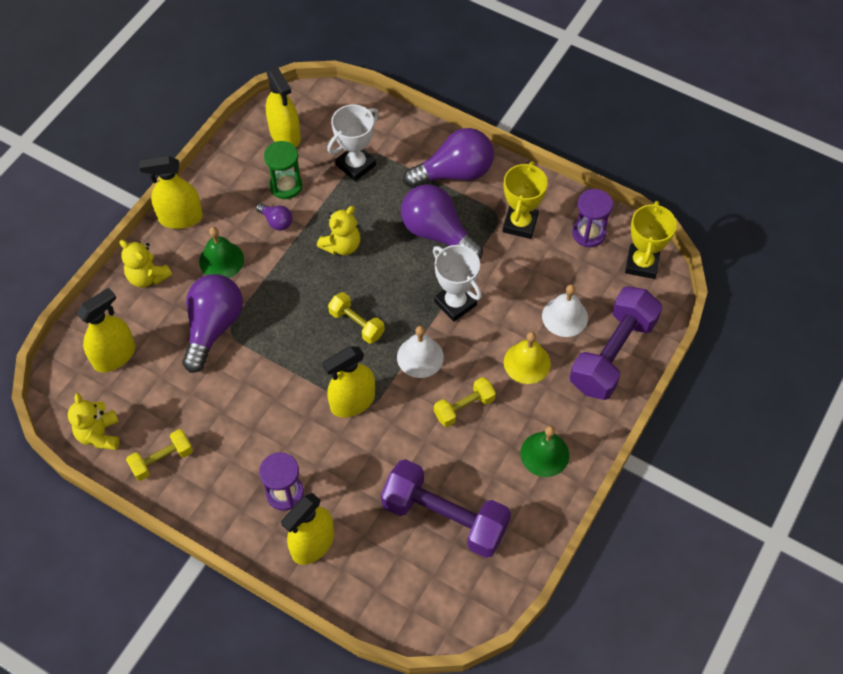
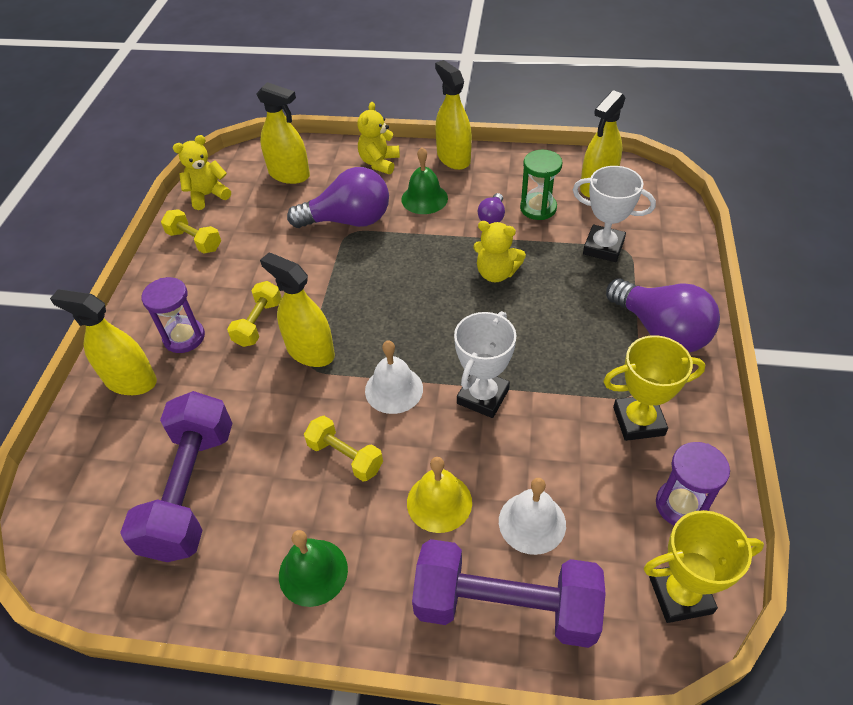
camera: 70 degrees right, 10 degrees down
(356, 324) = (407, 320): yellow dumbbell -> yellow dumbbell (258, 323)
(437, 233) = (567, 345): purple light bulb -> none

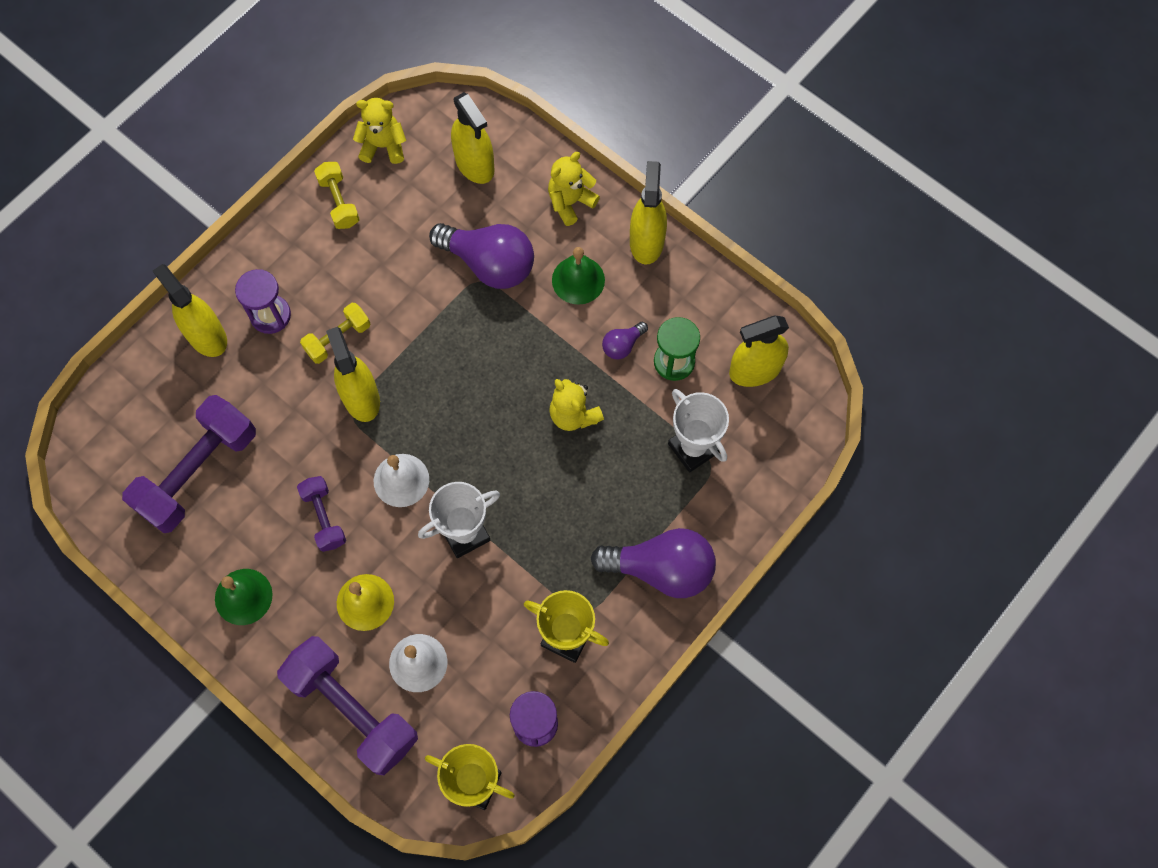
camera: 30 degrees right, 20 degrees up
(345, 456) = (324, 517): yellow dumbbell -> purple dumbbell
(660, 331) = (661, 569): purple light bulb -> purple light bulb turned 75 degrees counterclockwise

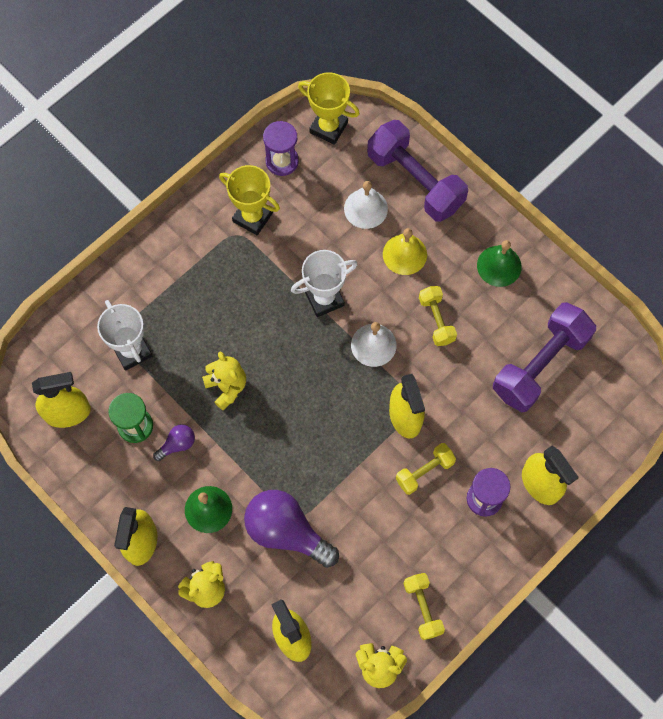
camera: 175 degrees left, 0 degrees up
(324, 517) = (436, 320): purple dumbbell -> yellow dumbbell
(661, 569) = (173, 260): purple light bulb -> none

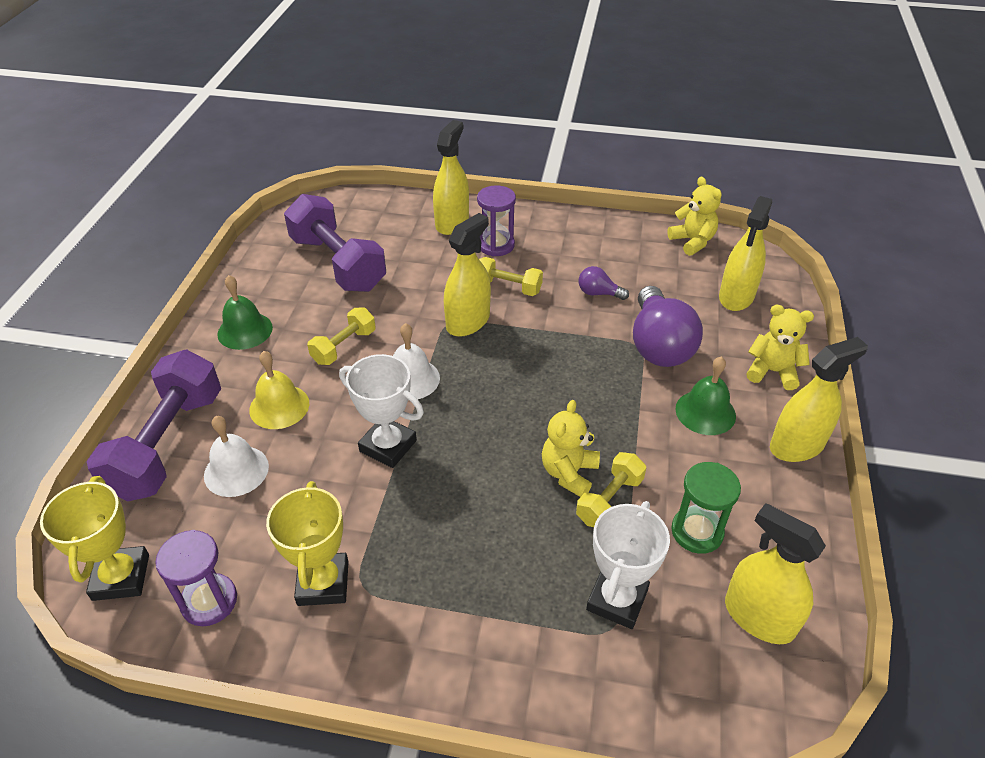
camera: 125 degrees left, 25 degrees down
(177, 444) = (674, 478): purple light bulb -> purple light bulb (598, 293)
(422, 608) = (622, 239): yellow dumbbell -> yellow dumbbell (609, 500)
(540, 365) = (338, 263): purple dumbbell -> purple dumbbell turned 45 degrees clockwise

